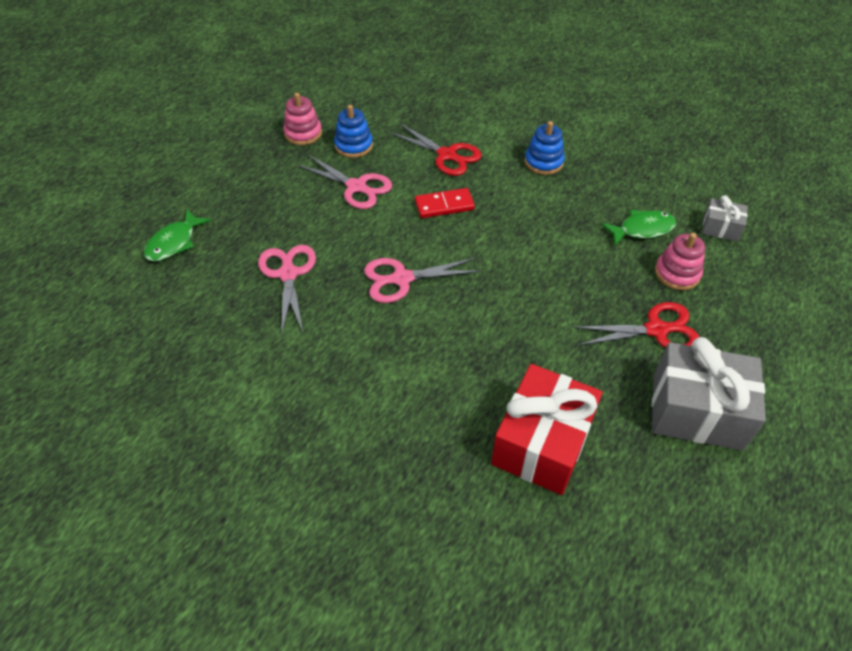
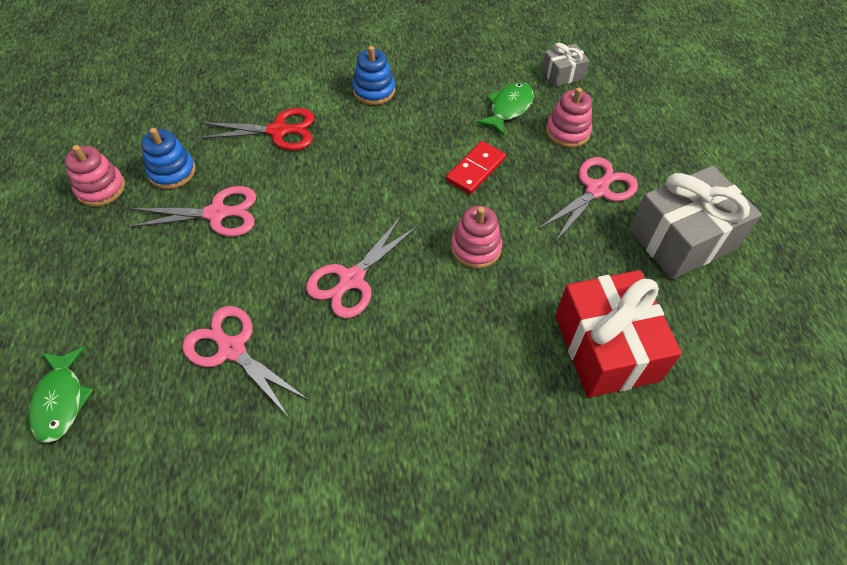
camera: 40 degrees left, 5 degrees up
(444, 205) = (323, 182): red domino -> red domino (475, 169)
(511, 312) = (476, 248): none -> pink stacking toy
(656, 330) = (596, 190): red scissors -> pink scissors

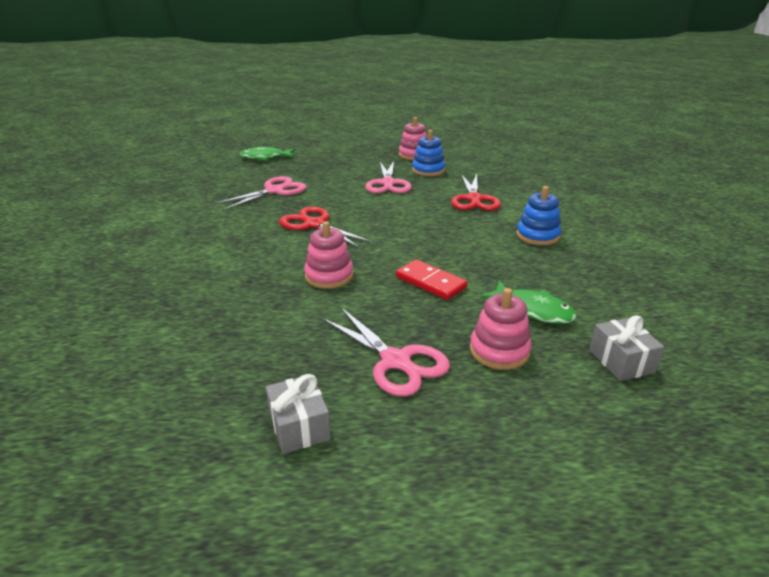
camera: 95 degrees right, 25 degrees down
(352, 279) = (314, 224): pink scissors -> red scissors
(606, 348) = (183, 337): red gift -> none
(682, 239) = (299, 426): grey gift -> grey gift, size x0.49

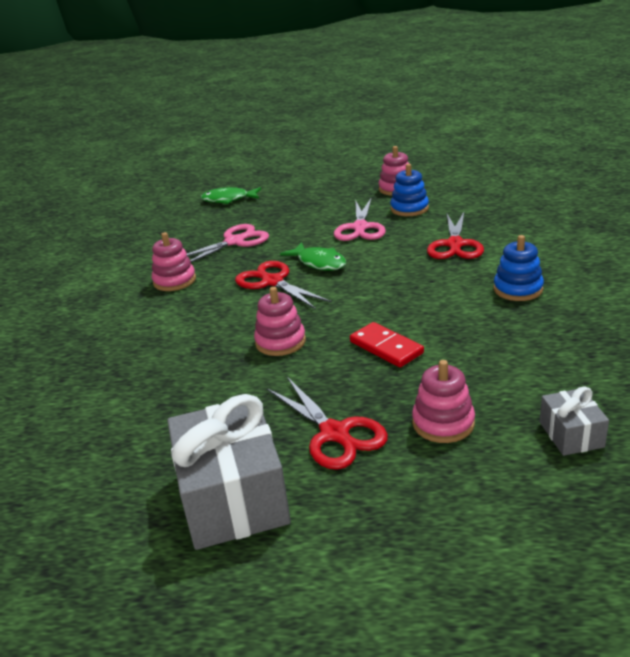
camera: 10 degrees right, 0 degrees up
(220, 221) = (174, 281): none -> pink stacking toy
(299, 426) = (233, 497): grey gift -> grey gift, size x2.03
(395, 361) = (334, 433): pink scissors -> red scissors
(533, 310) = (490, 378): green fish -> green fish (319, 263)

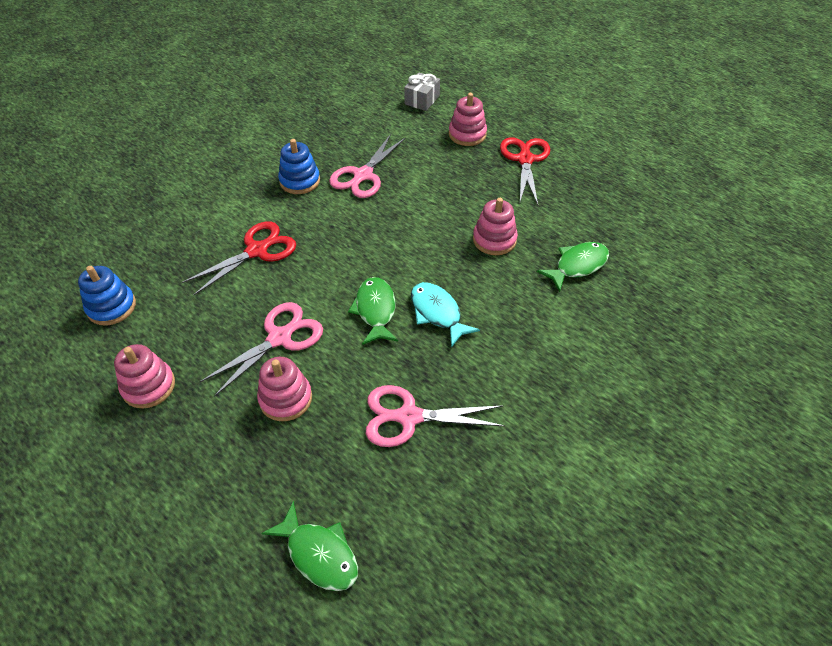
camera: 145 degrees left, 20 degrees up
(174, 281) = (519, 385): pink stacking toy -> pink stacking toy (285, 398)
(182, 363) = (577, 266): none -> green fish
(233, 497) = (603, 159): grey gift -> none
(272, 282) = (437, 313): red scissors -> turquoise fish
(386, 347) = (436, 192): red domino -> none
(409, 209) = (200, 333): blue stacking toy -> blue stacking toy (111, 307)
(475, 322) = (363, 175): none -> pink scissors

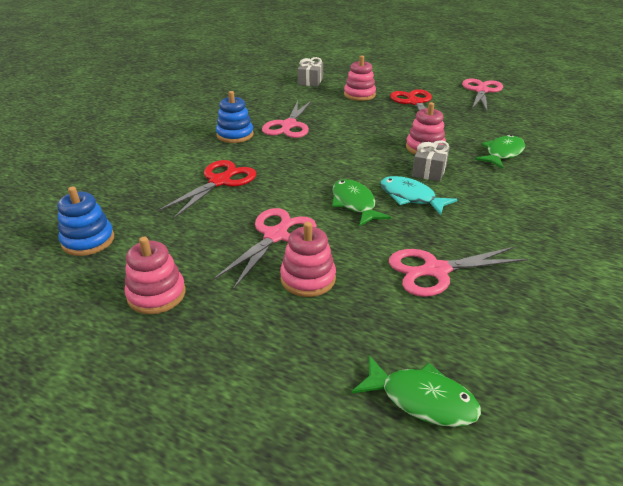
camera: 15 degrees left, 15 degrees down
(479, 277) = (429, 171): none -> grey gift
(619, 151) = (481, 91): none -> pink scissors

